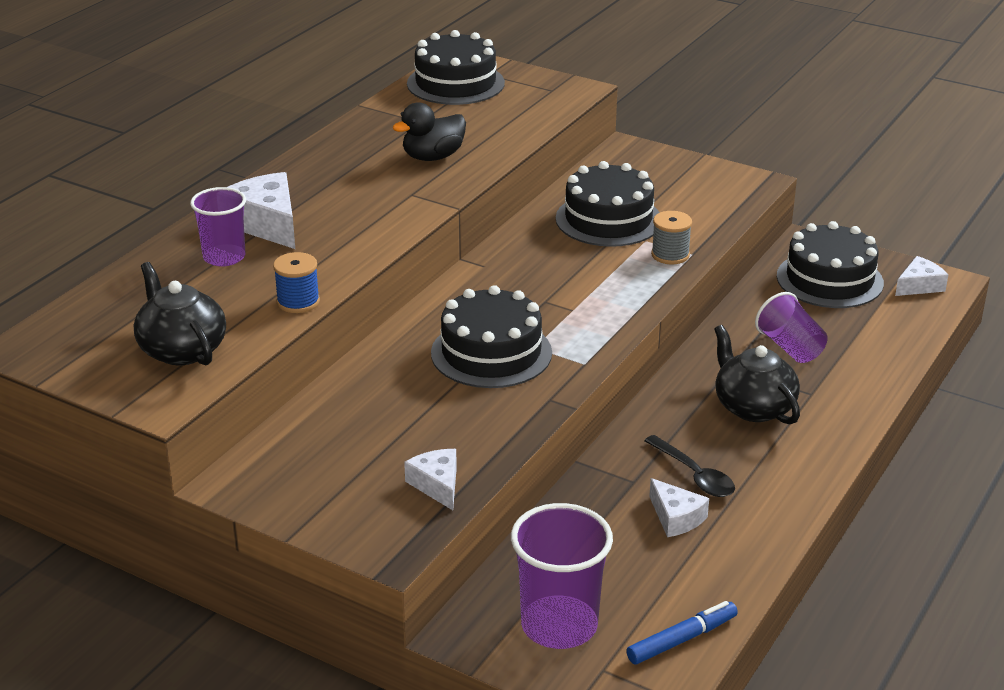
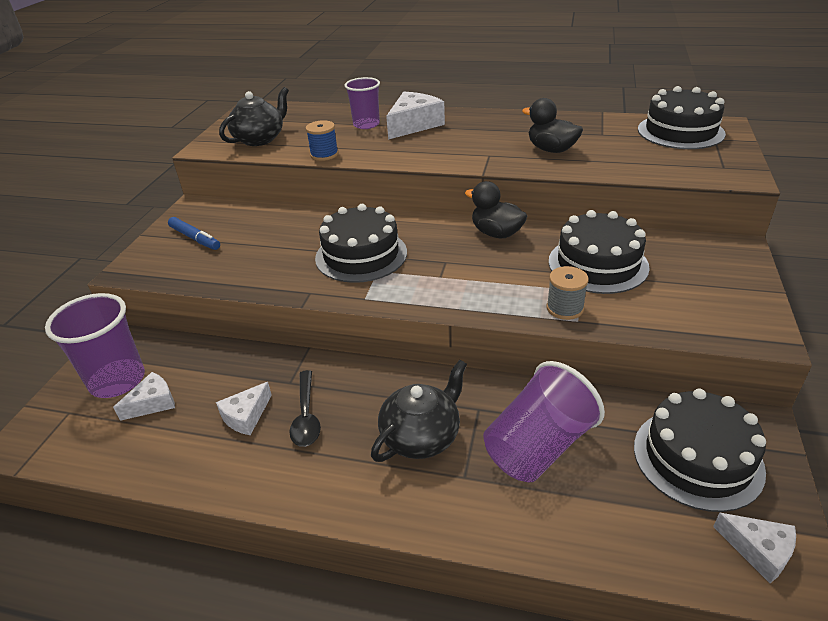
camera: 75 degrees right, 5 degrees up
(437, 485) = (196, 270): white cheese -> white cheese (153, 403)
(509, 258) = (496, 233): none -> black duck
(682, 639) = (95, 449): blue marker -> blue marker (195, 238)
(694, 475) = (306, 416): black spoon -> black spoon turned 45 degrees counterclockwise
(790, 348) = (538, 447): purple cup -> purple cup, size x1.52

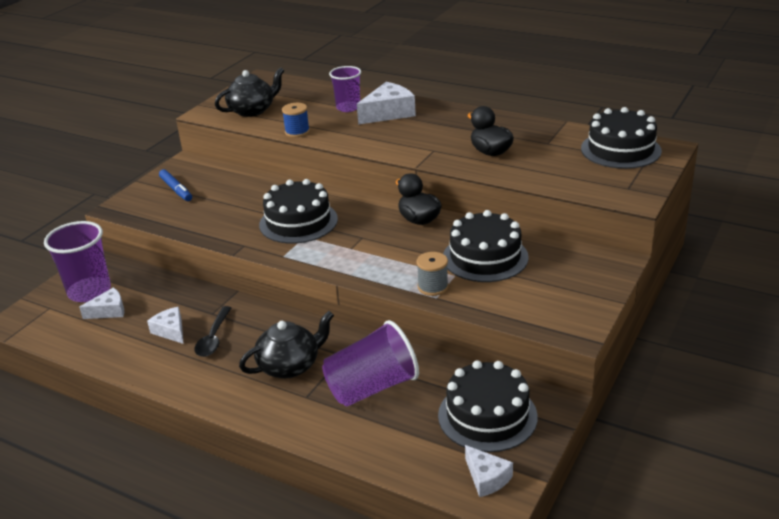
camera: 15 degrees right, 5 degrees down
(246, 416) = (171, 331): white cheese -> white cheese turned 90 degrees clockwise

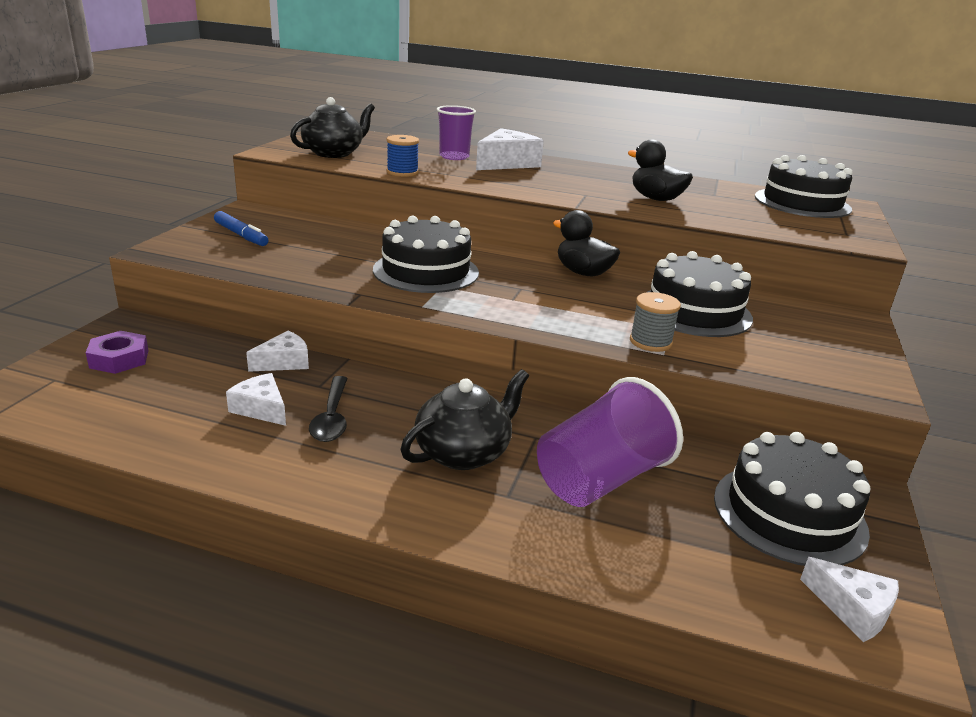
camera: 15 degrees left, 5 degrees down
(89, 291) = (119, 359): purple cup -> purple nut
(109, 311) = (155, 383): white cheese -> white cheese (284, 362)

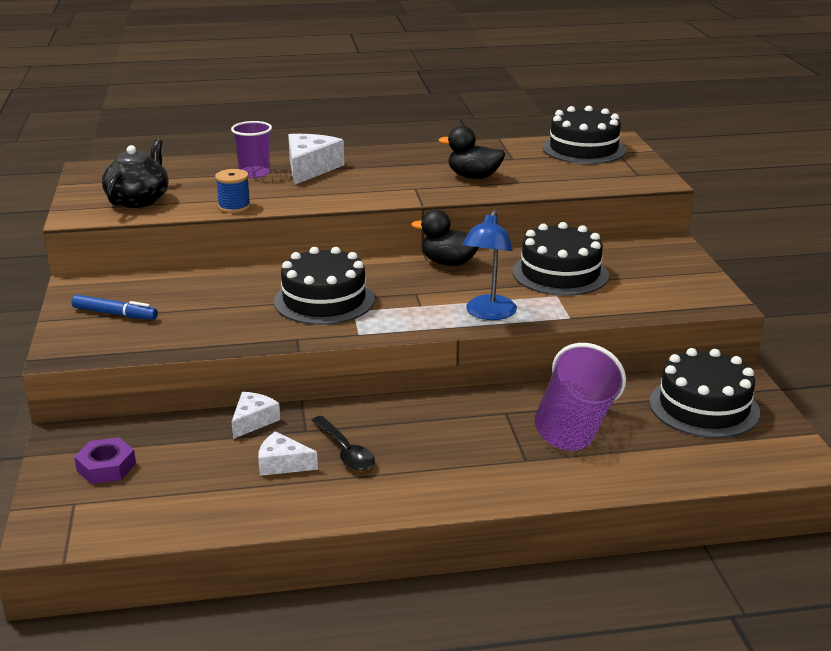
camera: 25 degrees left, 0 degrees up
(464, 452) = (468, 442): black teapot -> none
(574, 325) = (488, 314): none -> blue lamp
(650, 342) = (553, 310): grey spool -> none
(852, 609) = (773, 451): white cheese -> none

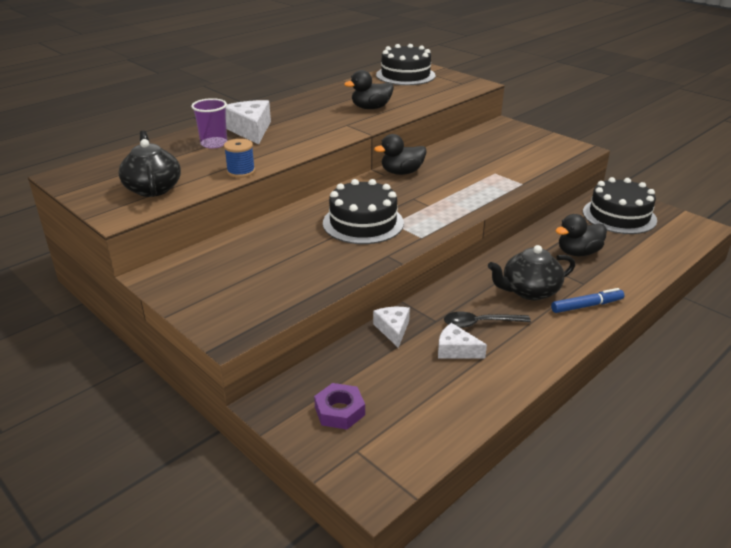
camera: 35 degrees left, 5 degrees up
(115, 314) = (223, 287): blue marker -> blue marker (586, 306)
(282, 464) = (456, 350): white cheese -> white cheese turned 45 degrees clockwise
(345, 451) = (480, 323): black spoon -> black spoon turned 150 degrees clockwise
(448, 442) = (529, 291): none -> black teapot
(488, 314) = (476, 197): blue lamp -> none
(560, 273) = (475, 159): black cake -> none
(575, 427) = (578, 253): purple cup -> black duck

